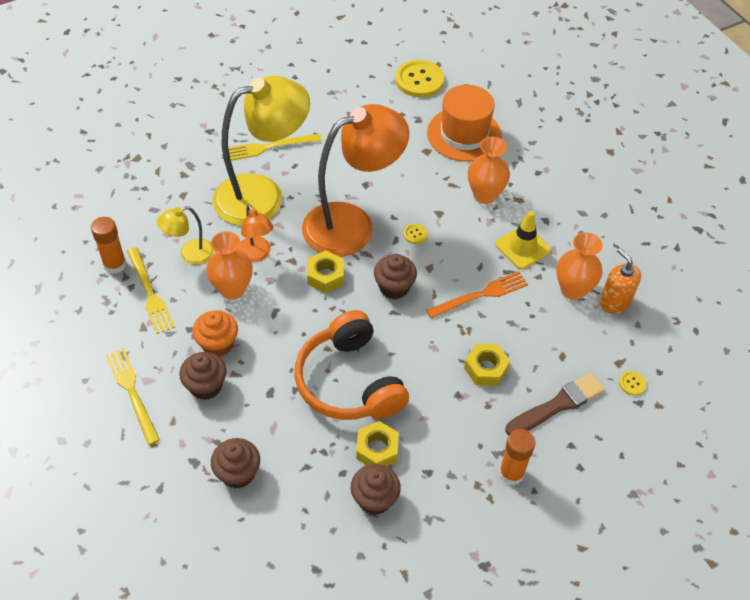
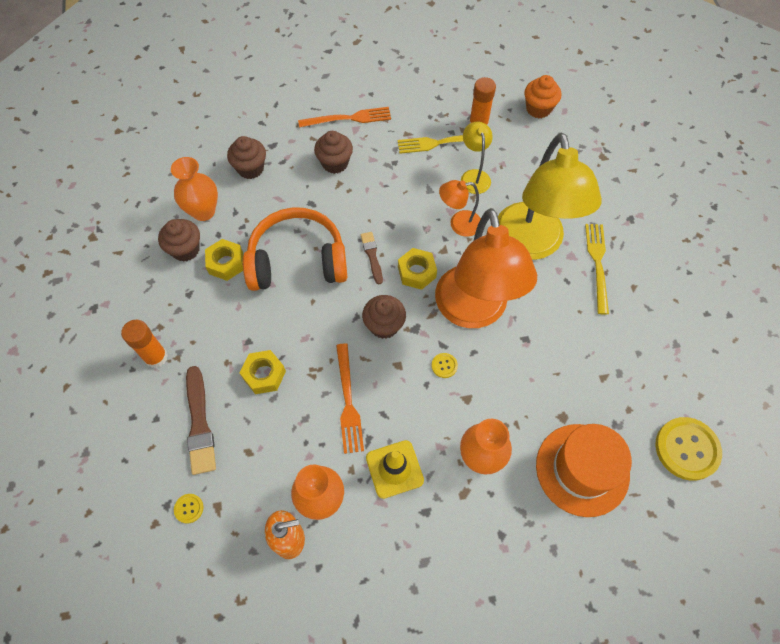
camera: 110 degrees right, 10 degrees up
(132, 392) = (348, 118): yellow fork -> orange fork
(218, 344) = (372, 178): orange cupcake -> orange cupcake (538, 109)
(232, 289) = (425, 199): orange vase -> orange vase (203, 211)
(319, 317) = (372, 256): none -> brown brush

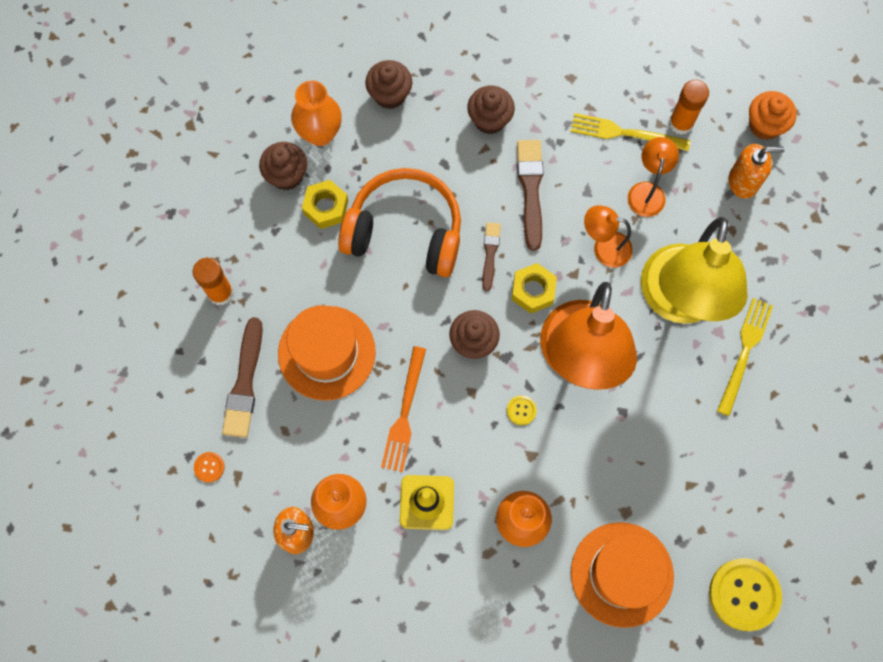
camera: 20 degrees right, 10 degrees up
(189, 508) = (209, 467): yellow button -> orange button
(264, 375) = (326, 353): yellow nut -> orange hat
(348, 118) = (527, 63): orange fork -> none
(385, 201) = (530, 190): none -> brown brush
(474, 176) = (647, 191): yellow lamp -> orange lamp
(540, 149) = (743, 182): none -> orange soap dispenser

